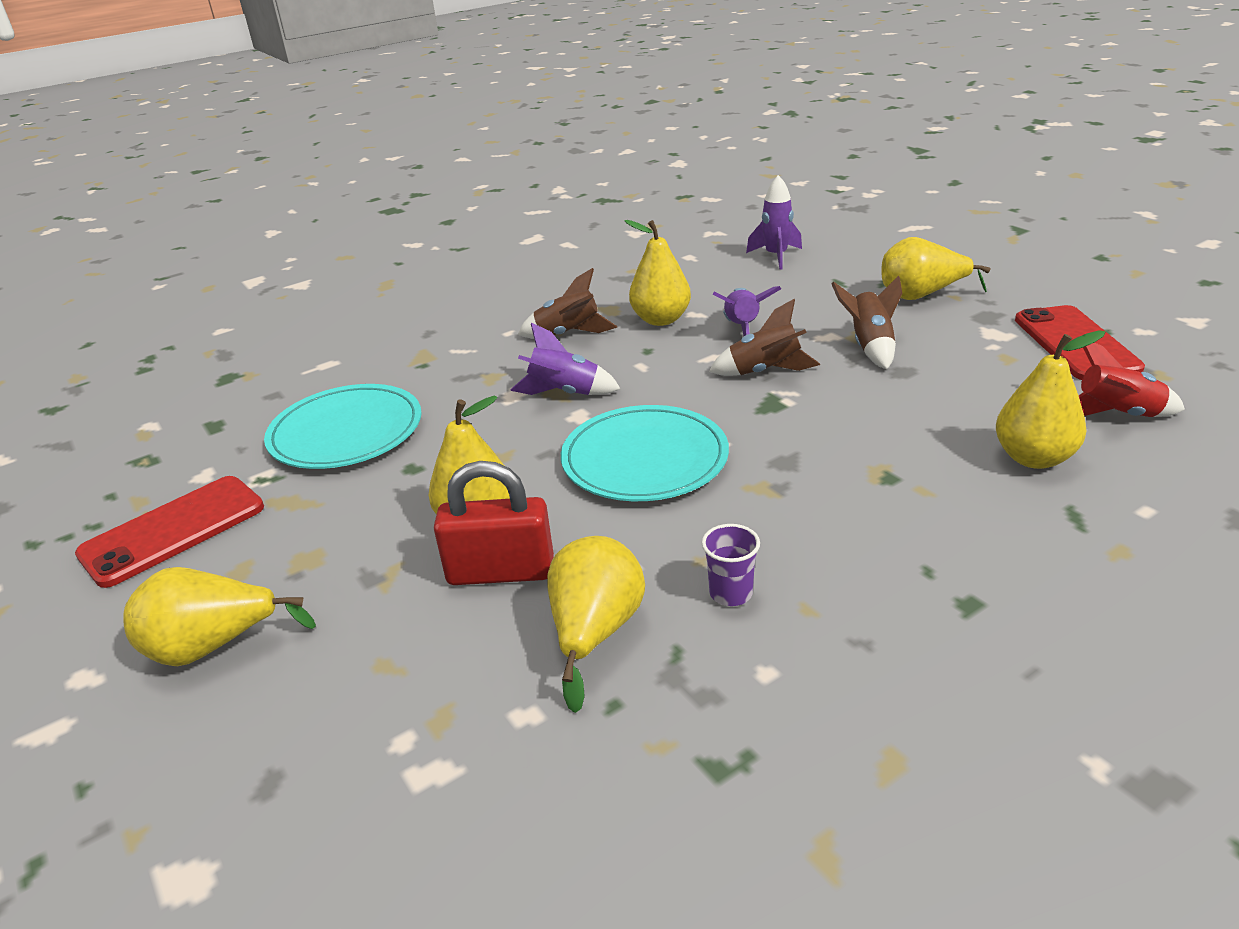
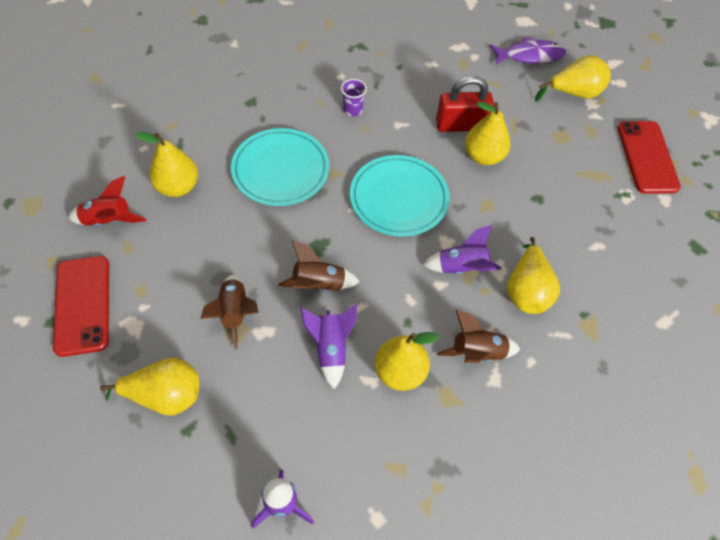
camera: 170 degrees right, 25 degrees up
(173, 531) = (647, 157): red phone -> red phone turned 45 degrees counterclockwise
(251, 747) = (530, 56): none -> purple fish
(346, 432) = (598, 234): turquoise plate -> turquoise plate (280, 170)
(595, 633) = (410, 94): yellow pear -> yellow pear (526, 291)

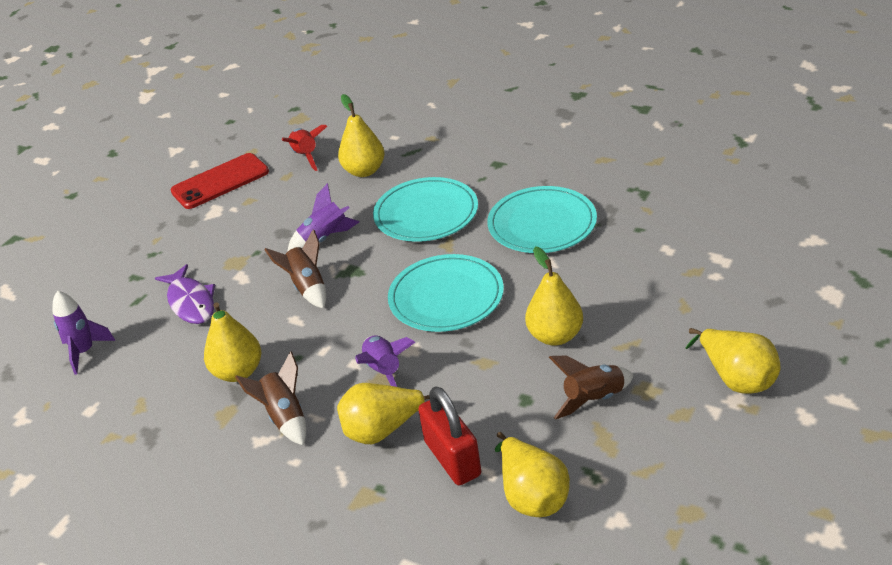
camera: 75 degrees right, 20 degrees down
(165, 396) = (158, 254): yellow pear -> yellow pear (532, 495)
(234, 313) = (251, 254): brown rocket -> brown rocket (593, 399)
(330, 349) = (243, 321): purple rocket -> purple rocket (325, 239)
(352, 110) = (542, 224): purple cup -> turquoise plate
(461, 125) = (589, 303): red padlock -> red padlock (452, 458)
(530, 56) = (767, 319): purple fish -> purple fish (191, 302)
(647, 157) = (681, 482): red phone -> none

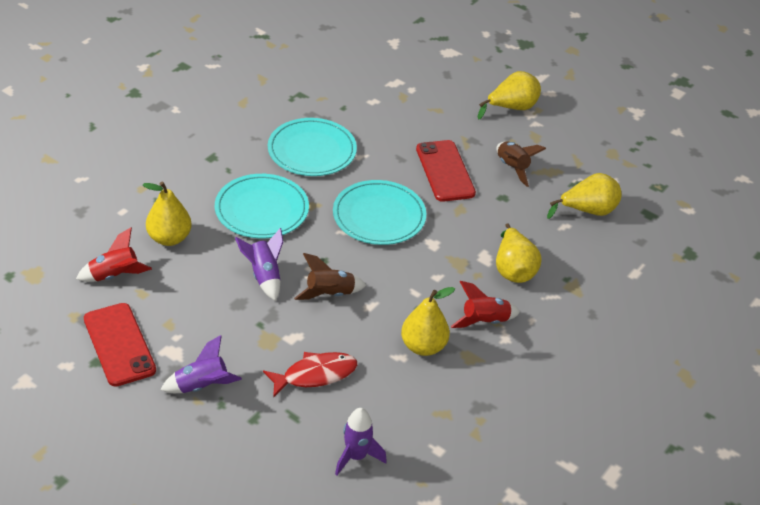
camera: 90 degrees left, 5 degrees up
(191, 302) = (315, 375): purple fish -> red fish
(285, 417) = (484, 321): brown rocket -> red rocket
(384, 372) = (452, 261): purple rocket -> purple rocket (202, 386)
(452, 458) = (548, 240): red padlock -> none
(555, 336) = (445, 171): yellow pear -> red phone

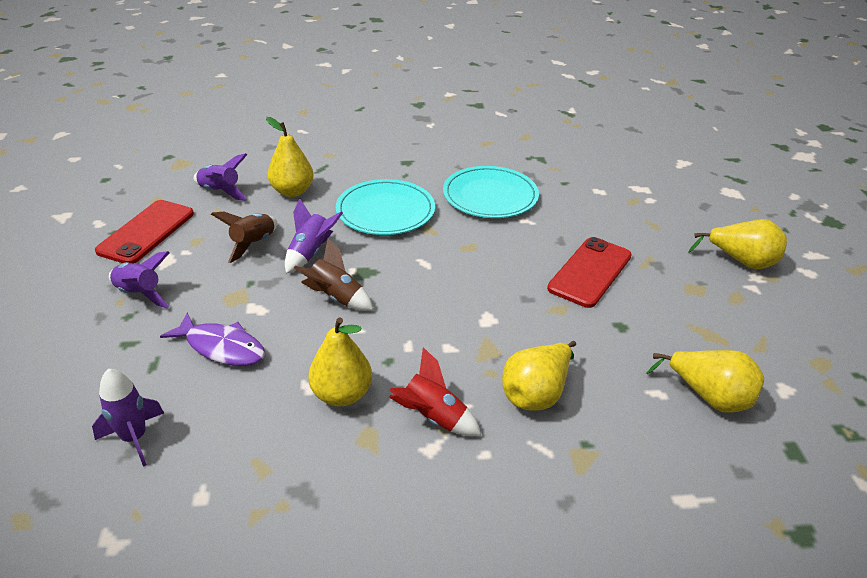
camera: 50 degrees right, 5 degrees down
(115, 275) = (220, 192): red rocket -> purple rocket
(315, 375) = (221, 347): red fish -> purple fish
(379, 216) = (472, 269): turquoise plate -> none
(512, 168) = (669, 308): brown rocket -> brown rocket (253, 244)

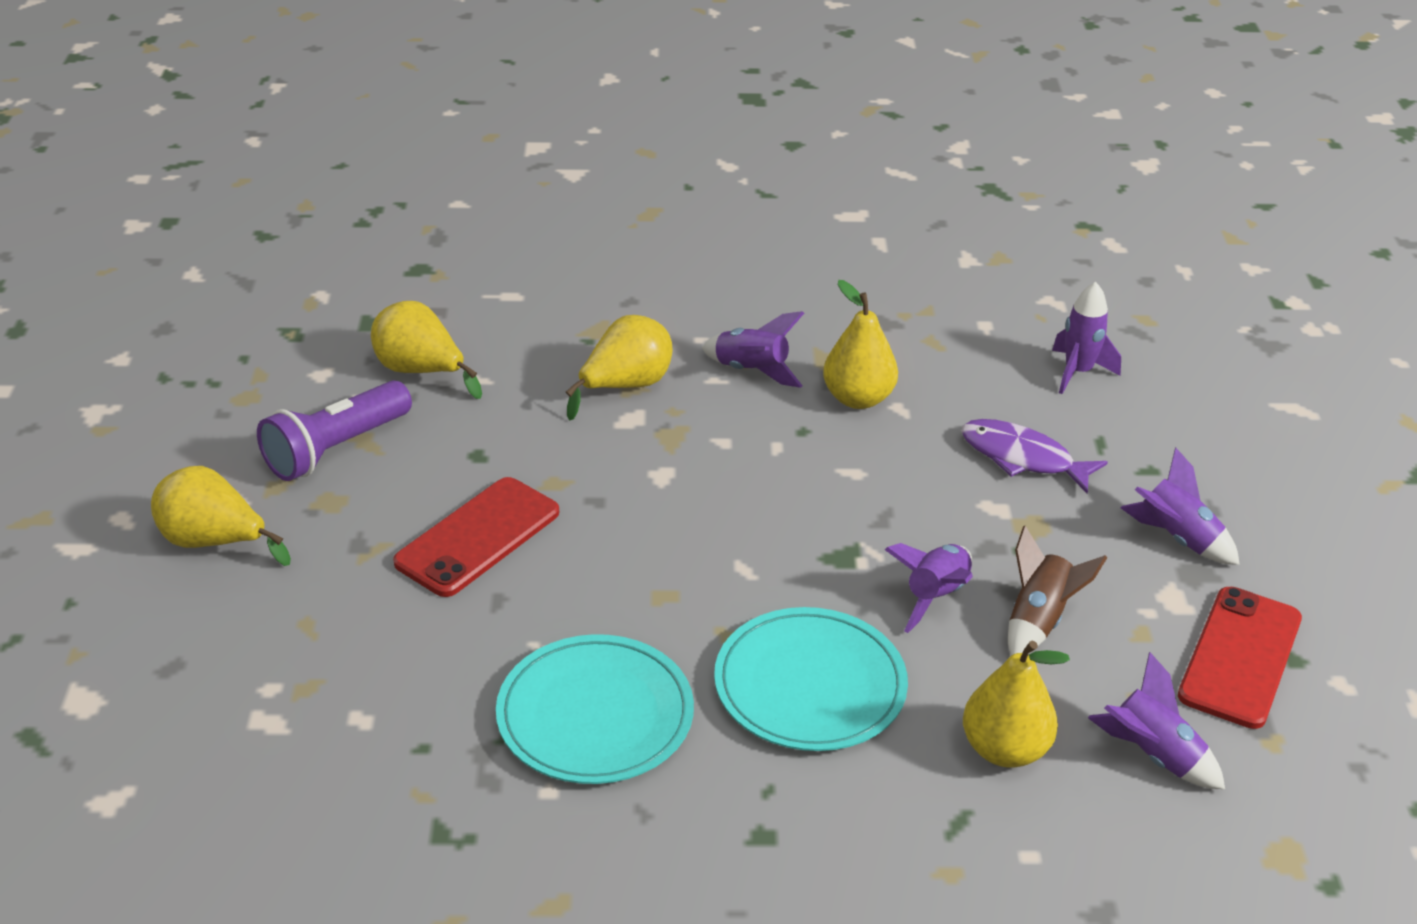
camera: 175 degrees left, 0 degrees up
(336, 298) = (882, 517): brown rocket -> none
(433, 417) = (752, 371): red rocket -> purple rocket
(720, 325) = (336, 449): none -> purple flashlight

